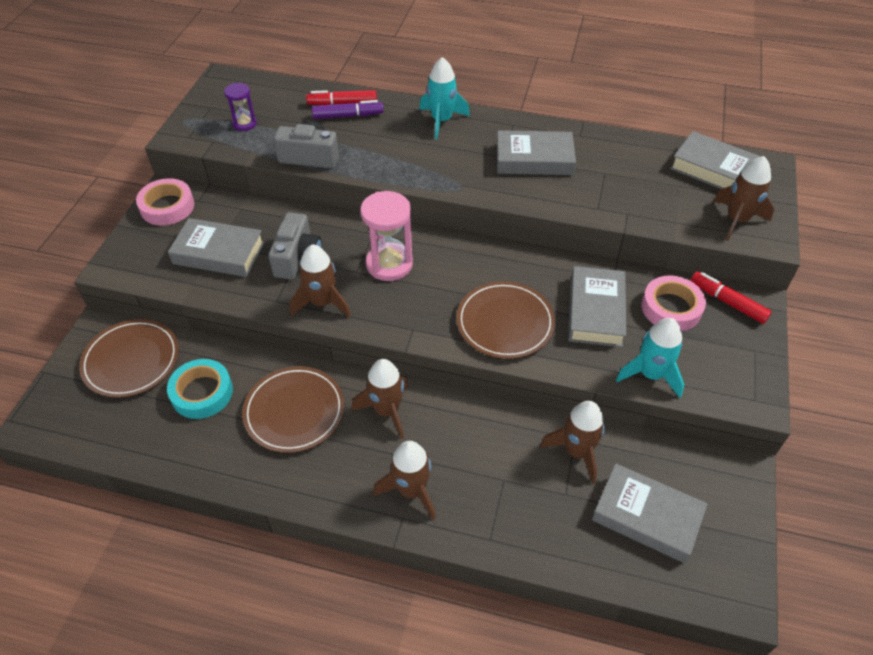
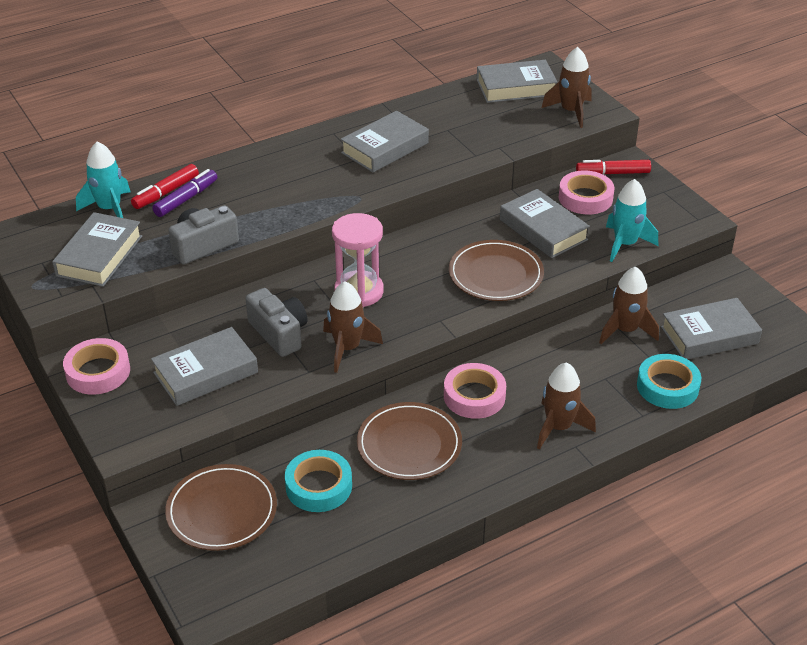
camera: 45 degrees left, 10 degrees down
(244, 124) = (99, 256): purple hourglass -> grey book
(387, 411) = (474, 396): brown rocket -> pink tape
(441, 121) = (272, 160): turquoise rocket -> turquoise rocket (109, 209)
(545, 532) = (667, 386): none -> turquoise tape

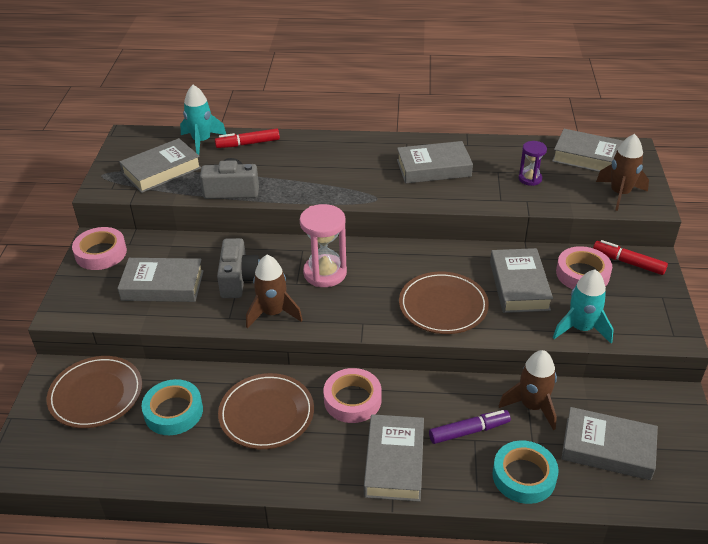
camera: 35 degrees right, 0 degrees up
(186, 199) = (256, 153): purple marker -> purple marker (469, 431)
(482, 126) = (530, 179): none -> purple hourglass
(558, 427) = (394, 462): brown rocket -> grey book

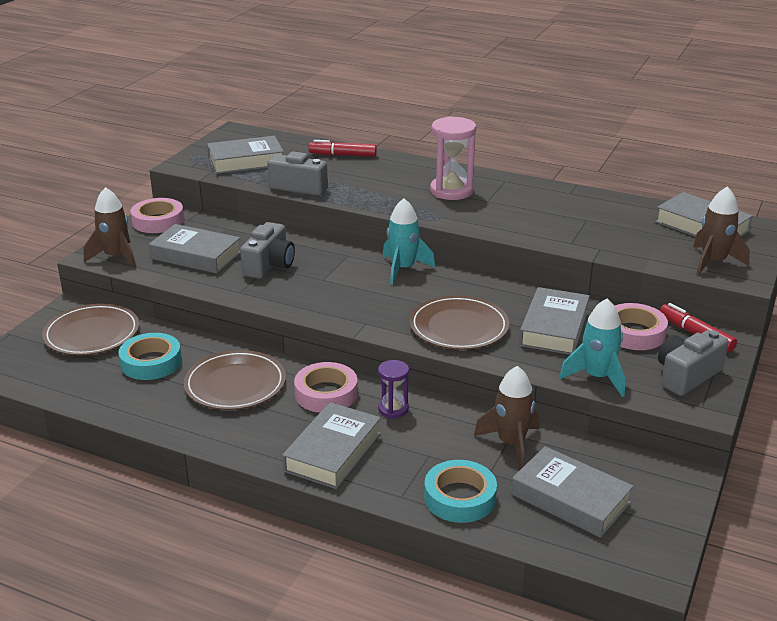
camera: 20 degrees right, 10 degrees down
(202, 141) = (300, 146): turquoise rocket -> turquoise rocket (403, 269)
(273, 313) = (283, 297): brown rocket -> brown rocket (116, 257)
(325, 273) = (357, 277): pink hourglass -> pink hourglass (451, 191)
(433, 168) = (518, 205): grey book -> none
(469, 431) = (427, 447): purple marker -> none
(530, 179) = (618, 232): purple hourglass -> purple hourglass (393, 409)
(645, 307) = (686, 376): none -> grey camera

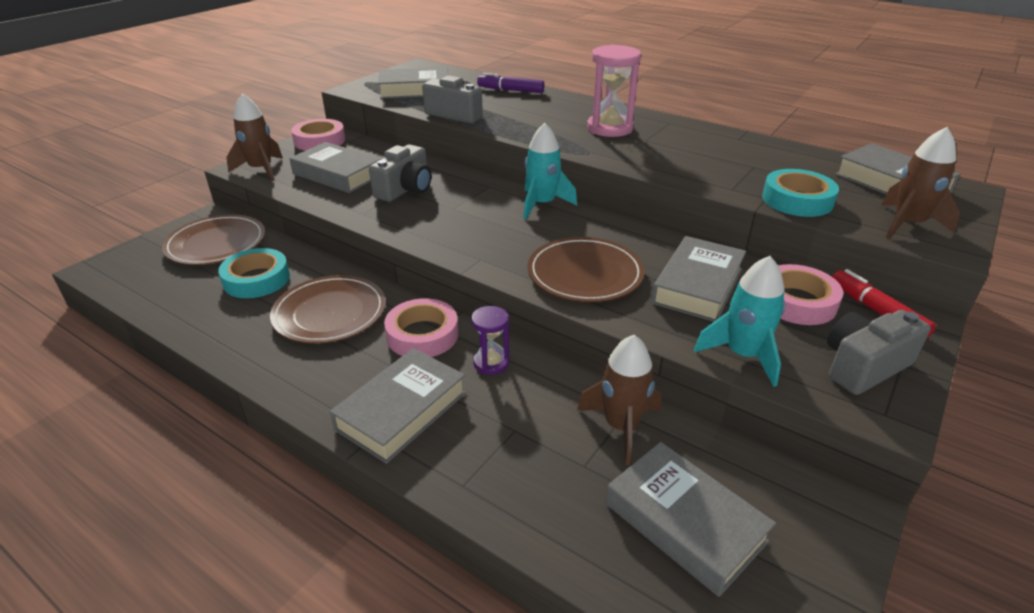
camera: 10 degrees right, 5 degrees up
(343, 155) = (510, 90): red marker -> purple marker
(460, 498) = (536, 499): turquoise tape -> turquoise tape (797, 200)

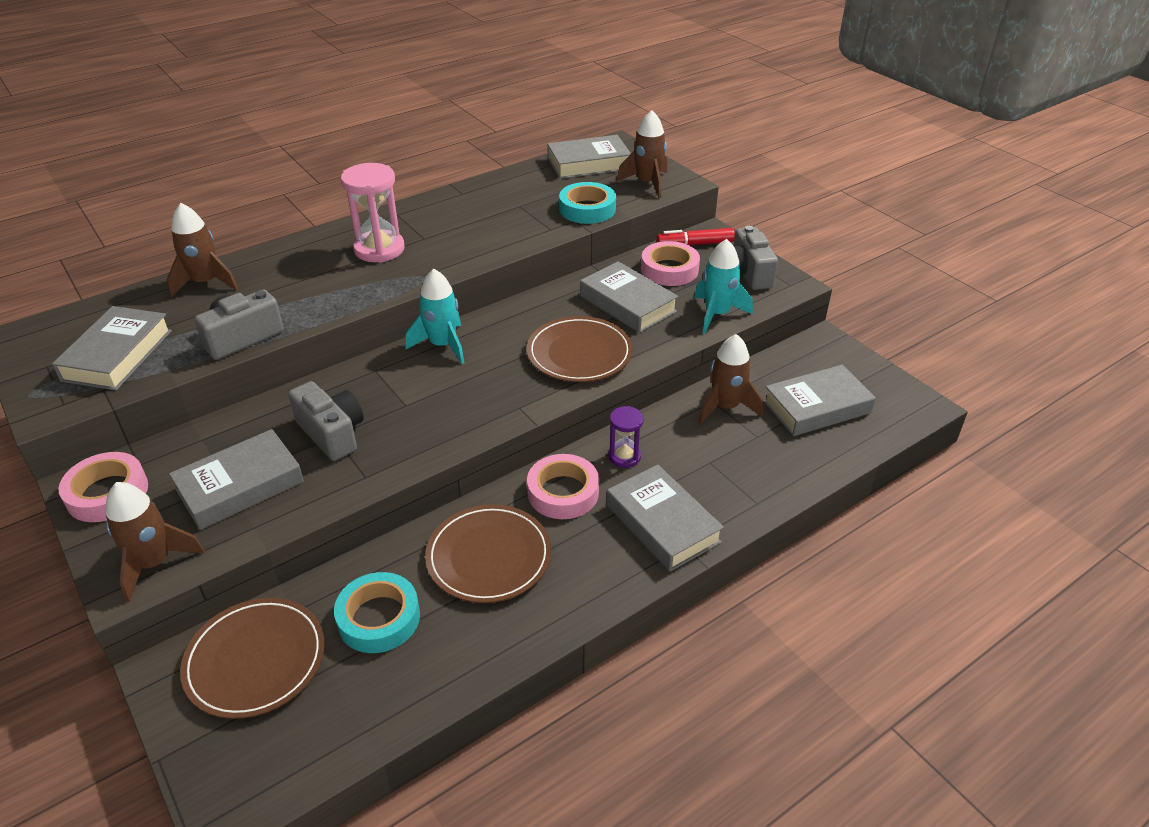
camera: 70 degrees left, 5 degrees up
(510, 90) = (205, 283): purple marker -> brown rocket

